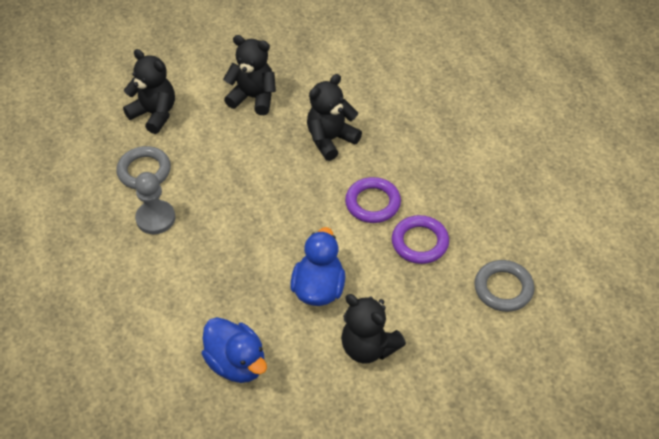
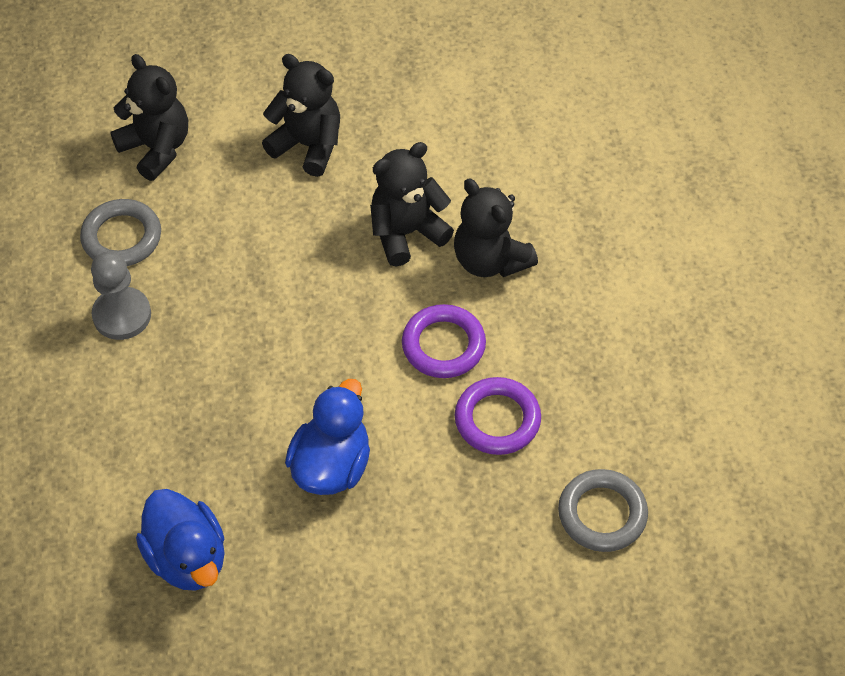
camera: 10 degrees right, 5 degrees up
(368, 347) = (381, 568): black teddy bear -> black teddy bear (490, 260)

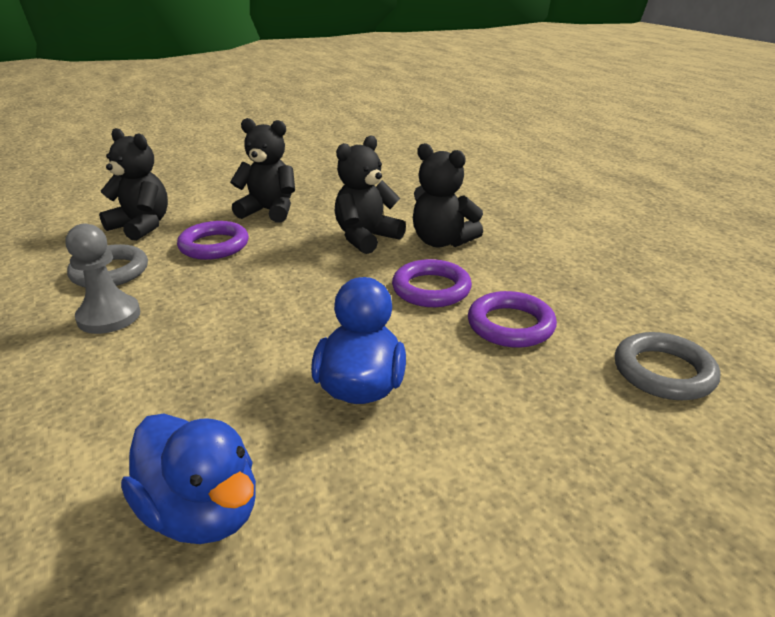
camera: 15 degrees left, 25 degrees down
(234, 209) = (214, 245): none -> purple ring

